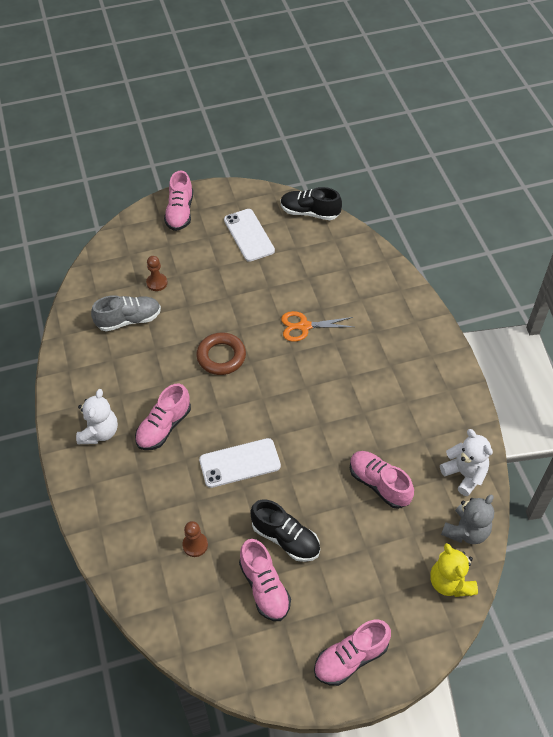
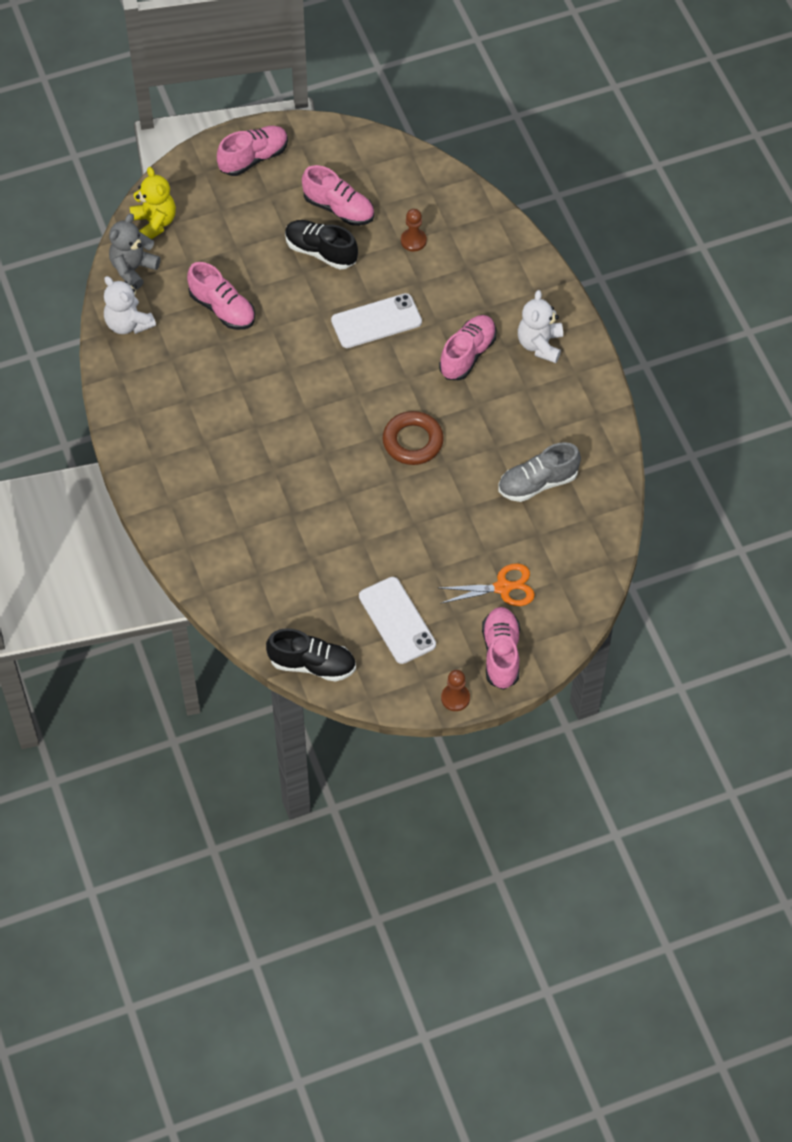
camera: 175 degrees right, 5 degrees up
(157, 283) = (512, 538): brown pawn -> brown pawn (455, 698)
(264, 587) = (339, 209): pink shoe -> pink shoe turned 150 degrees clockwise
(304, 326) = (312, 487): orange scissors -> orange scissors (503, 587)

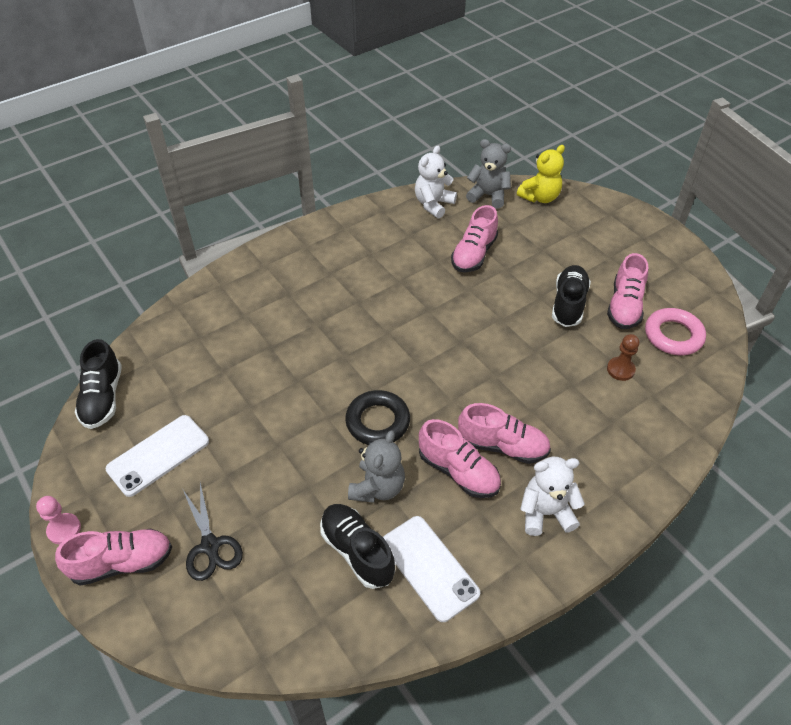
camera: 75 degrees right, 10 degrees down
(253, 158) = (643, 239): pink shoe -> pink shoe (458, 471)
(376, 321) = (509, 361): white phone -> white phone (429, 567)
(387, 186) = (673, 335): none -> pink ring
(413, 441) = (377, 421): brown ring -> black ring
(455, 698) = (64, 529): brown pawn -> pink pawn
(482, 456) = (377, 487): none -> grey teddy bear
(503, 587) = (210, 546): orange scissors -> black scissors
(537, 483) = (357, 551): grey shoe -> black shoe

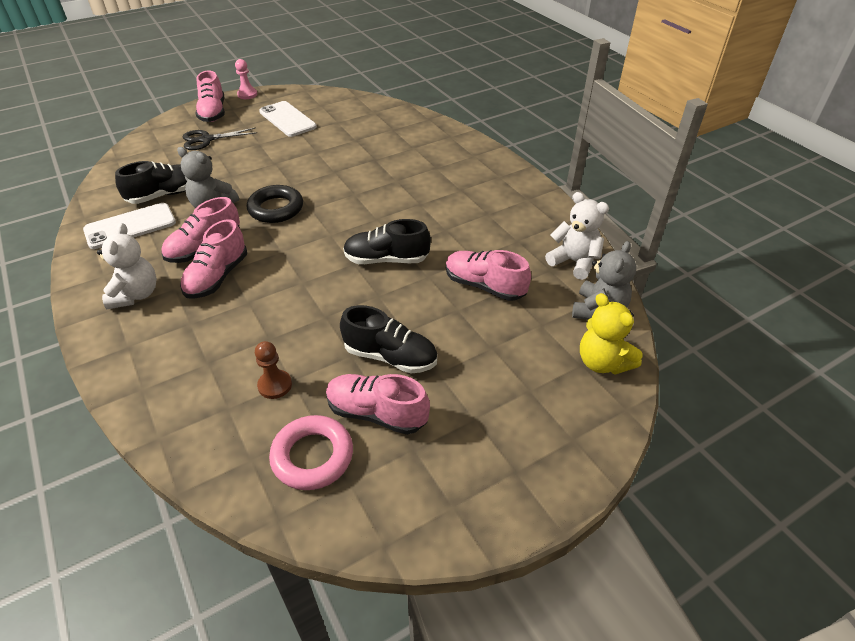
camera: 95 degrees right, 5 degrees down
(103, 398) = (345, 98): black shoe -> black shoe (386, 259)

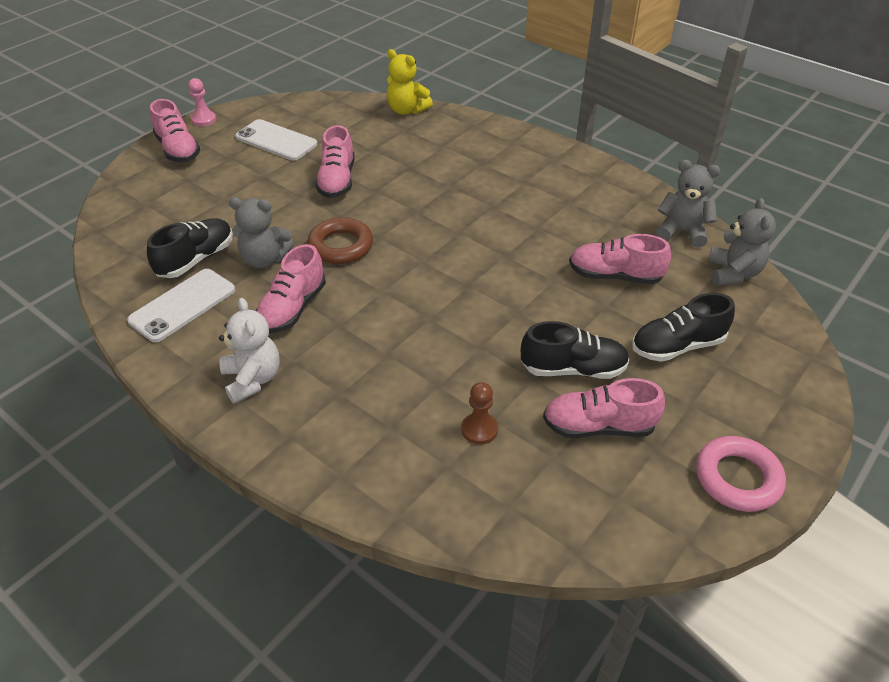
camera: 20 degrees left, 0 degrees up
(206, 139) = (195, 184): black scissors -> none
(217, 277) = (332, 336): pink shoe -> pink shoe (337, 181)
(276, 209) = (341, 246): black ring -> brown ring
(312, 456) = (567, 485): pink ring -> pink ring (737, 478)
(386, 259) = (500, 273): black shoe -> black shoe (677, 346)
(574, 262) = (682, 231): white teddy bear -> grey teddy bear
(602, 362) = (767, 321): yellow teddy bear -> yellow teddy bear (407, 110)

